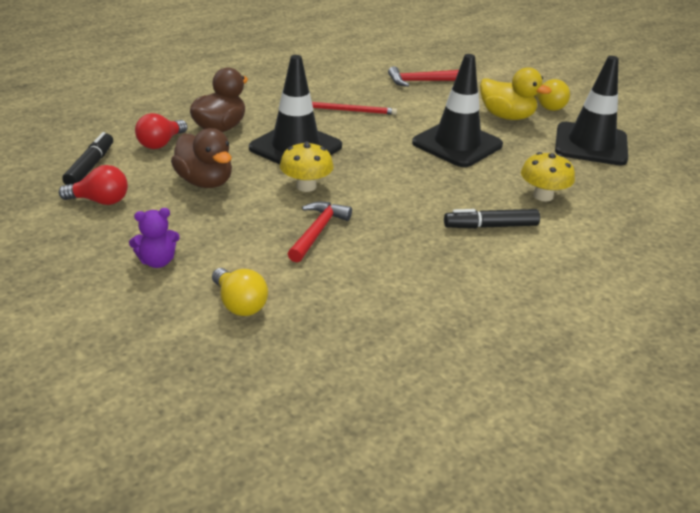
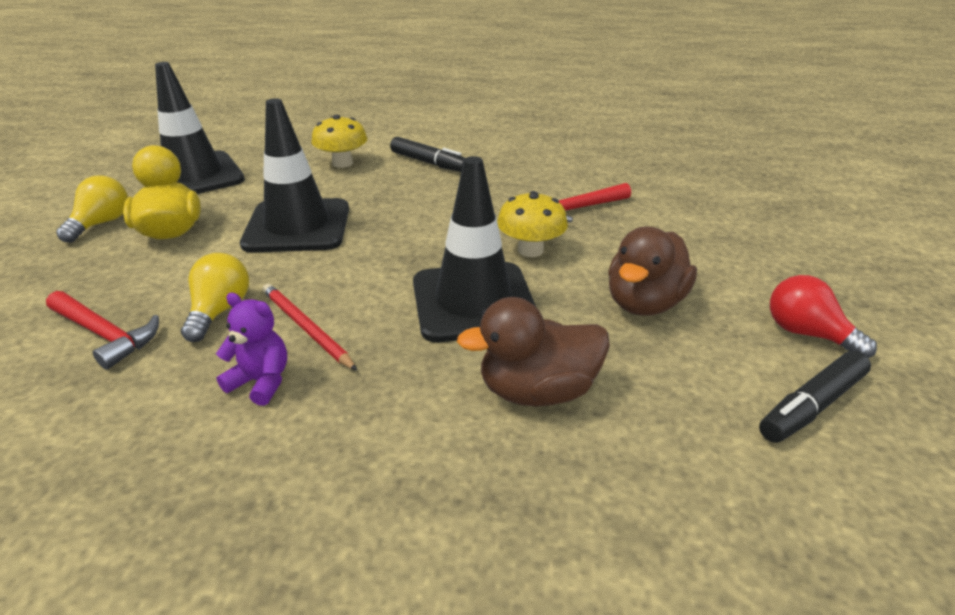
camera: 135 degrees left, 0 degrees up
(157, 261) = (757, 241): purple teddy bear -> purple teddy bear (261, 382)
(161, 143) = (665, 403): red light bulb -> none
(205, 182) = (644, 303): brown duck -> brown duck turned 150 degrees counterclockwise
(239, 304) = (700, 190): yellow light bulb -> yellow light bulb (220, 311)

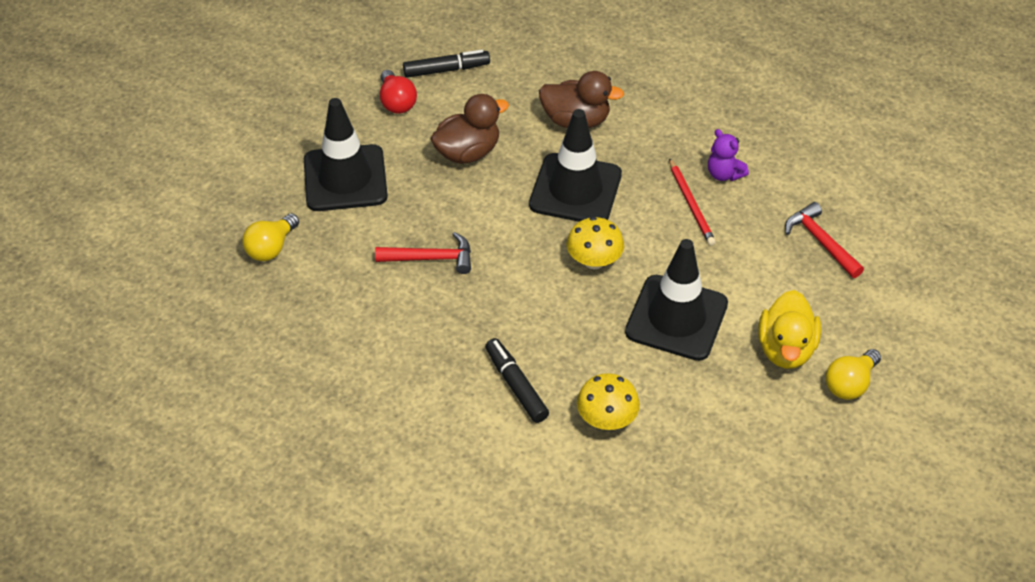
camera: 155 degrees left, 15 degrees up
(194, 176) = (768, 447): black traffic cone -> black traffic cone (345, 178)
(220, 311) = (746, 238): yellow light bulb -> yellow light bulb (271, 247)
(530, 250) = (504, 224): yellow mushroom -> yellow mushroom (594, 261)

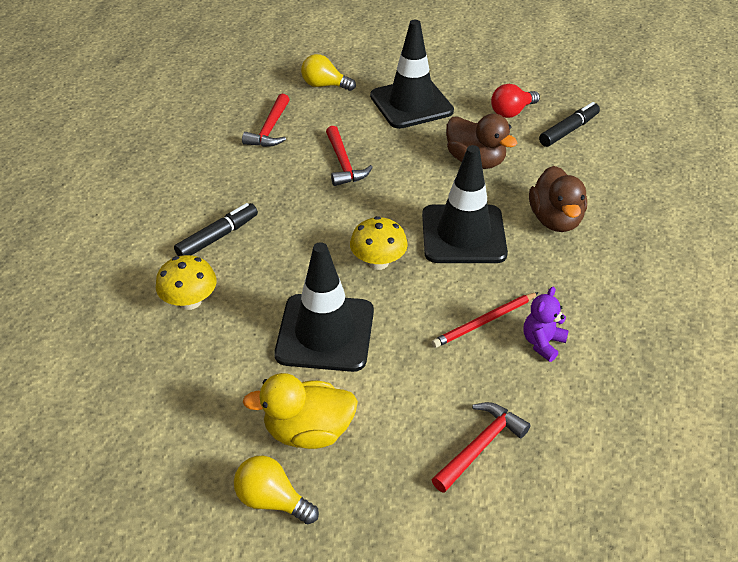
camera: 75 degrees right, 5 degrees down
(339, 313) = (270, 129): none -> red hammer
(446, 70) = (568, 130): black marker -> black marker turned 105 degrees counterclockwise

